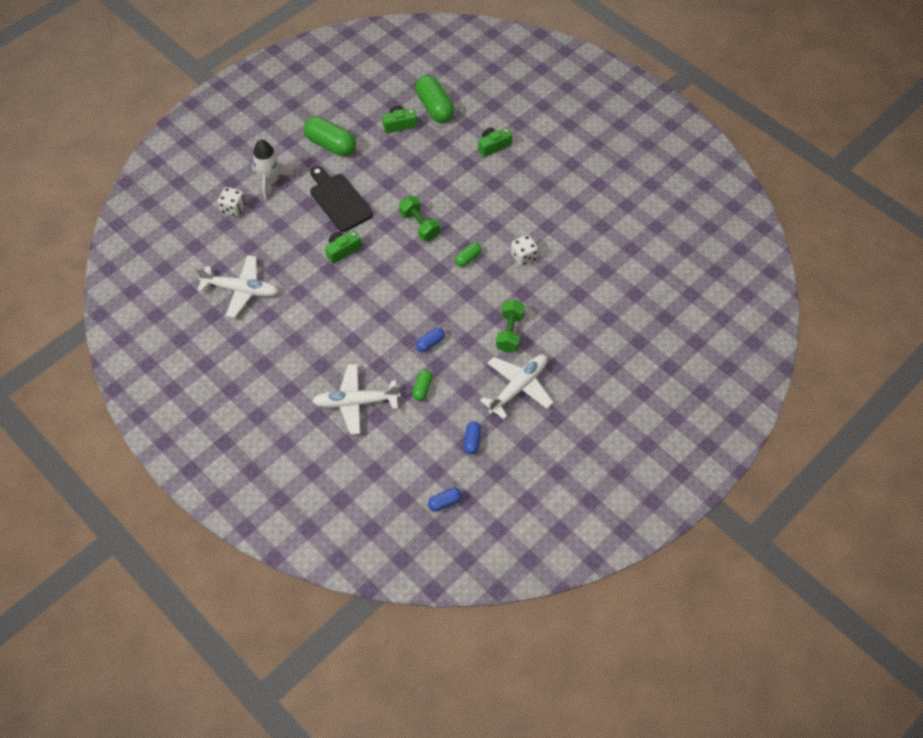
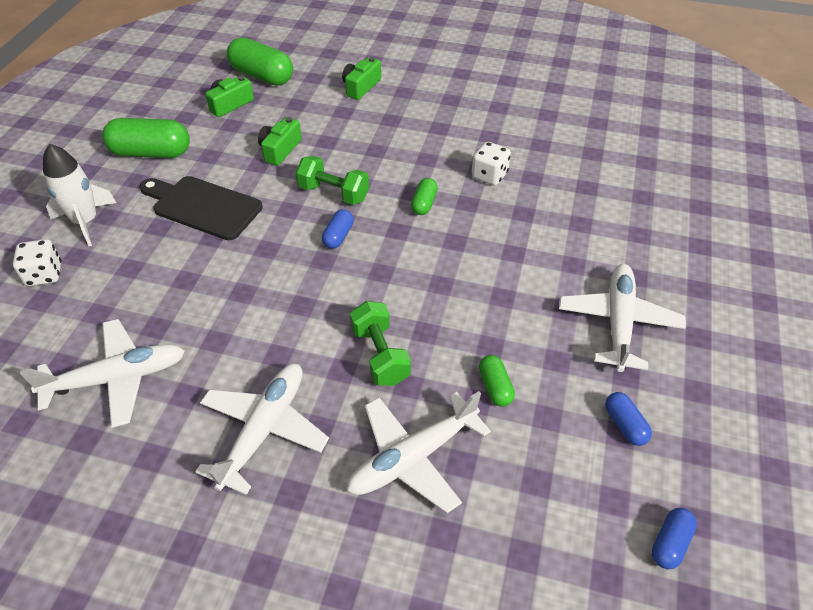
camera: 30 degrees left, 10 degrees down
(295, 352) = (263, 430): none -> white plane
(342, 250) = (247, 261): green camera -> green camera (280, 150)
(430, 343) = (457, 322): blue capsule -> blue capsule (338, 236)
(510, 332) = (547, 262): green dumbbell -> green dumbbell (380, 355)

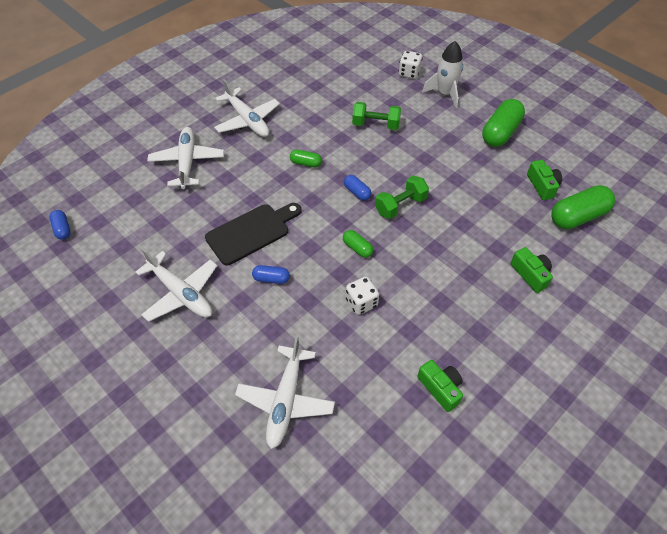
camera: 120 degrees right, 5 degrees up
(116, 379) = (317, 83): white plane -> white plane (286, 400)
(203, 207) = (427, 141): black cutting board -> black cutting board (251, 232)
(280, 150) = (467, 195): green camera -> green camera (440, 388)
(380, 355) = (253, 175): green dumbbell -> green dumbbell (376, 125)
(495, 387) = (194, 210): green capsule -> green capsule (305, 163)
(624, 425) = (124, 251): blue capsule -> blue capsule (271, 279)

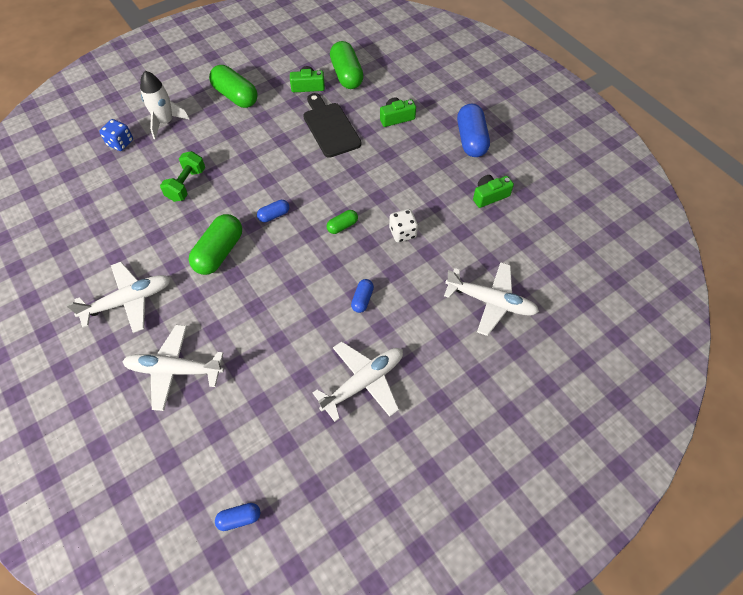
camera: 80 degrees left, 5 degrees up
(251, 232) = (300, 311): black cutting board -> black cutting board (330, 127)
(305, 163) = (219, 252): green capsule -> green capsule, size x1.96
(400, 205) = (301, 185): green dumbbell -> none
(409, 73) = (120, 143): white dice -> blue dice
(527, 359) = (471, 140): none -> blue capsule

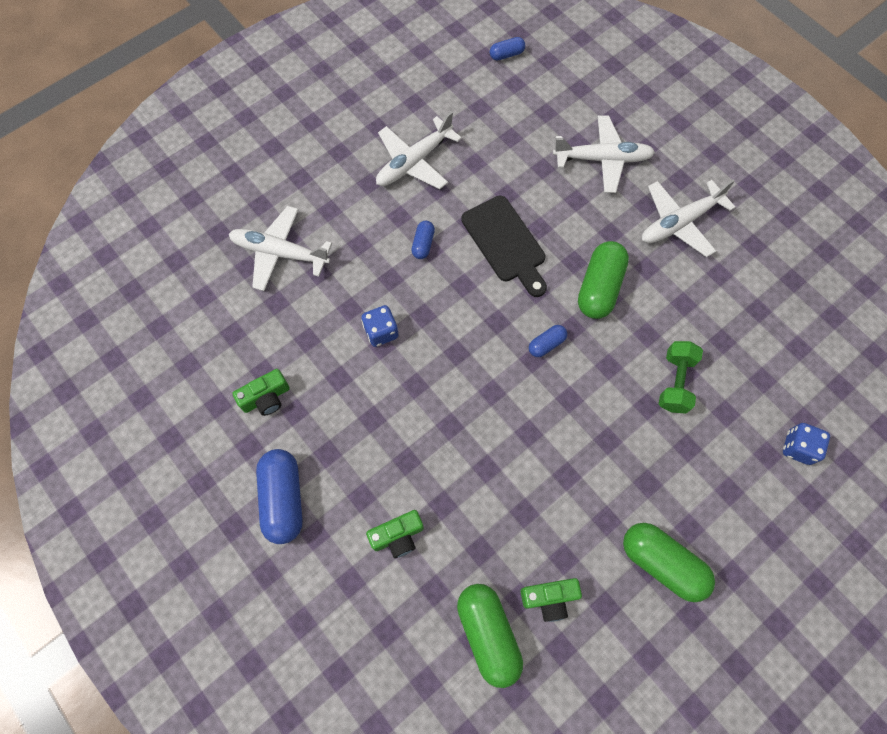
camera: 175 degrees right, 10 degrees up
(165, 122) = (750, 494): white rocket -> none
(330, 127) = (498, 506): black cutting board -> black cutting board (505, 243)
(342, 226) = (457, 335): green capsule -> none
(402, 233) = (381, 332): white dice -> blue dice

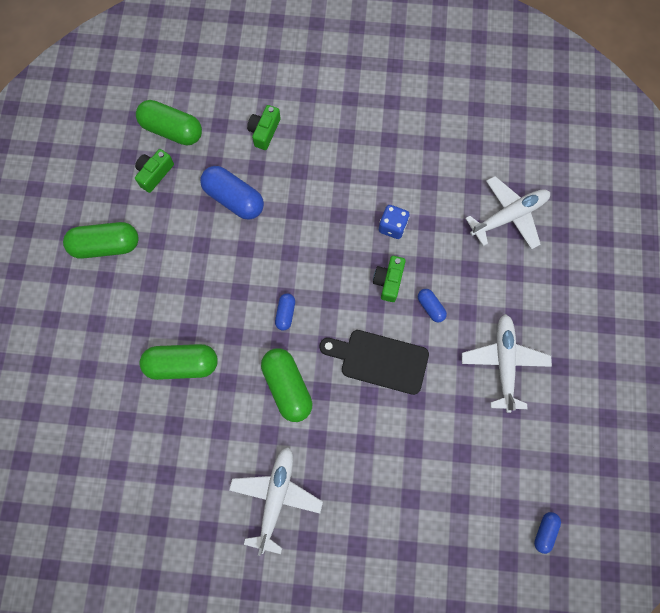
camera: 135 degrees right, 5 degrees up
(266, 398) = (413, 132): green camera -> green camera (388, 281)
(283, 499) = (343, 95): blue capsule -> blue capsule (234, 199)
(602, 159) = (379, 500): white plane -> none
(675, 382) = (182, 364): green dumbbell -> green capsule
(798, 447) = (71, 391): blue dice -> none

